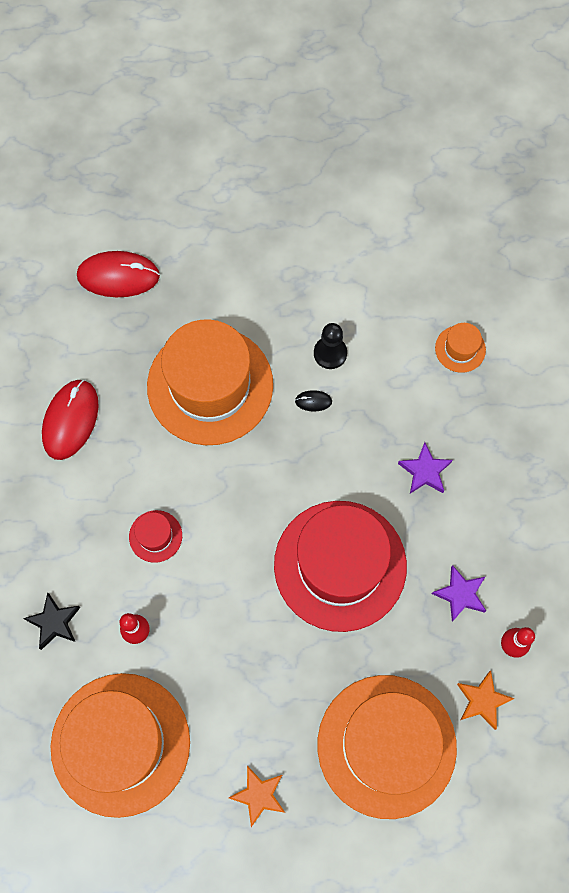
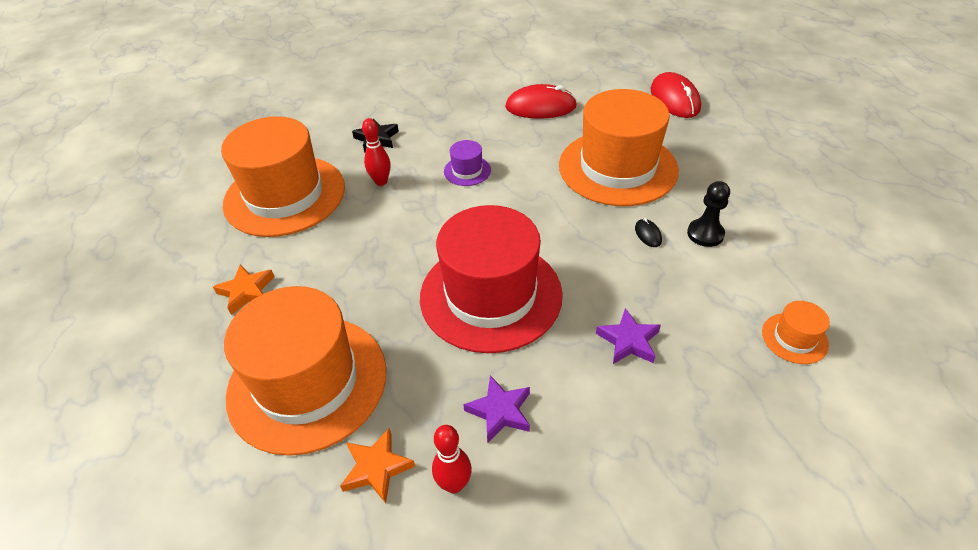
camera: 75 degrees right, 25 degrees down
(155, 536) = (467, 171): red hat -> purple hat

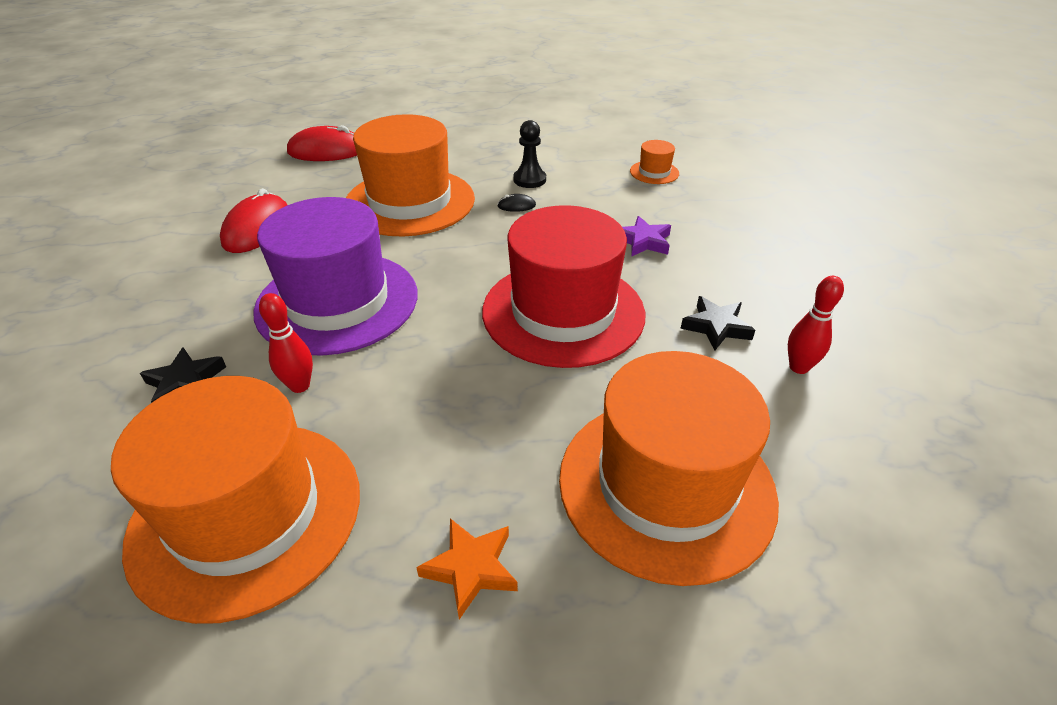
camera: 80 degrees left, 5 degrees down
(376, 468) = (786, 424): orange star -> none
(467, 171) = (337, 302): purple hat -> purple hat, size x2.46
(500, 411) = (716, 327): purple star -> black star

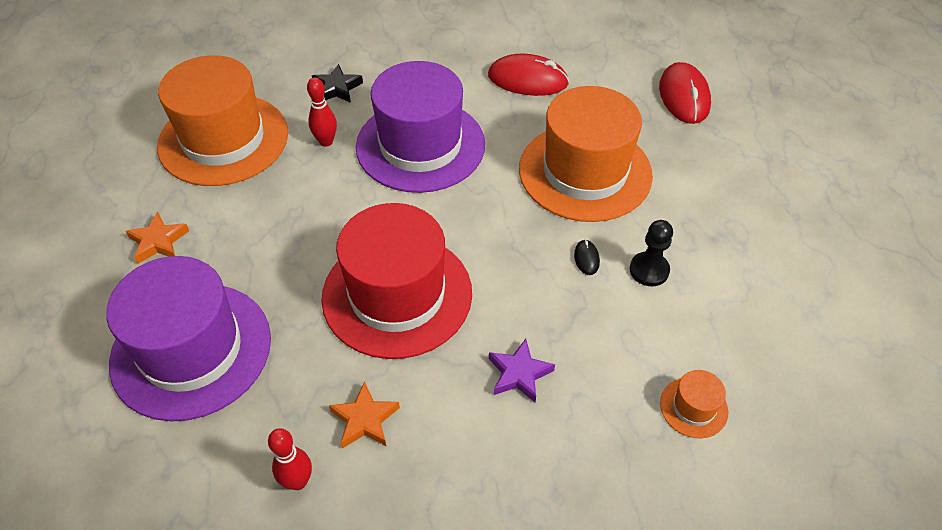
camera: 90 degrees right, 10 degrees up
(666, 485) = (191, 350): orange hat -> purple hat
(716, 327) = (365, 419): black star -> orange star

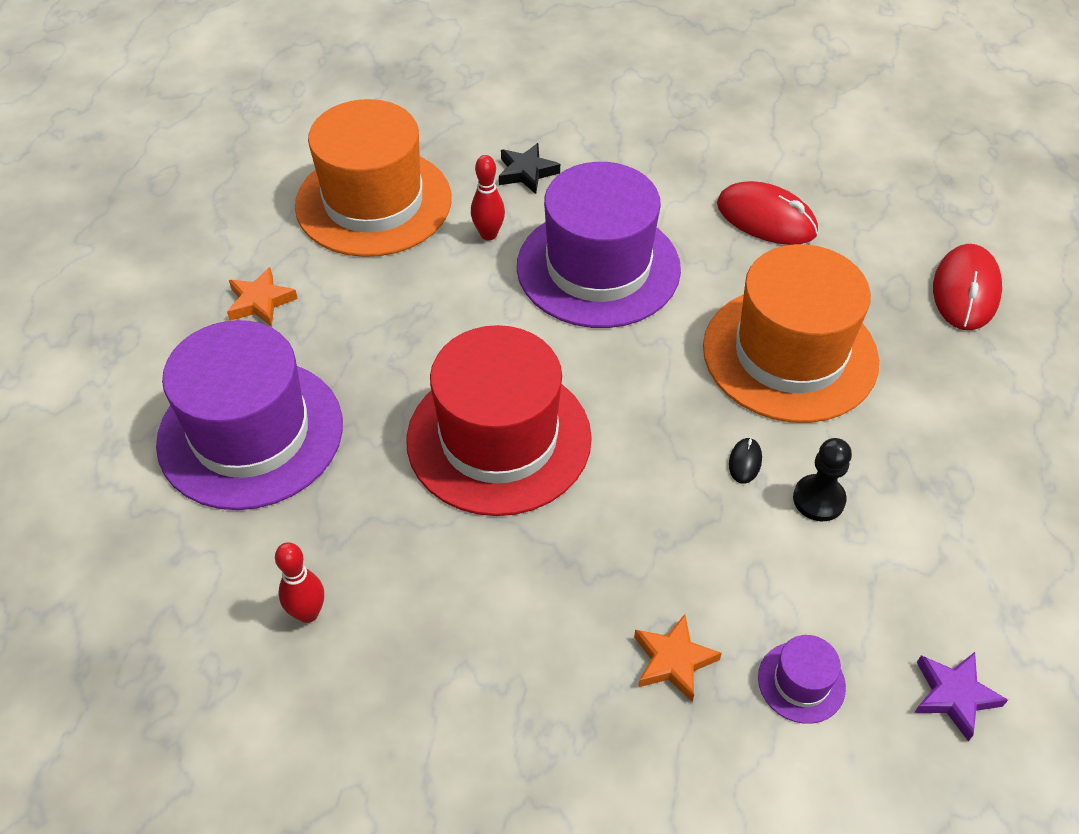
camera: 20 degrees right, 0 degrees up
(365, 419) = (406, 569): orange star -> orange star (673, 660)
(519, 374) = (604, 574): purple star -> purple star (954, 695)
(693, 407) = (801, 682): orange hat -> purple hat

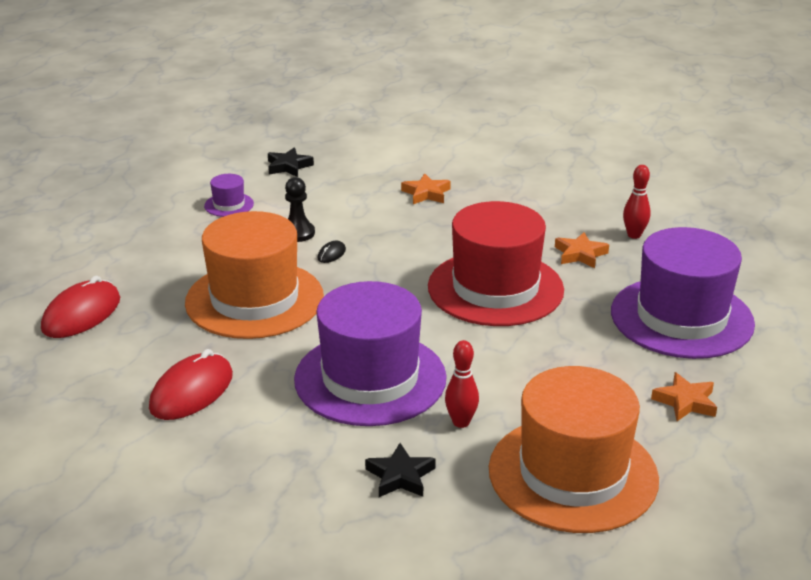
camera: 165 degrees left, 20 degrees down
(391, 541) = (580, 254): none -> orange star
(766, 218) = (191, 391): red mouse -> red mouse turned 75 degrees clockwise
(801, 682) = (363, 179): purple hat -> purple hat (229, 205)
(954, 695) = (288, 166): purple star -> black star

